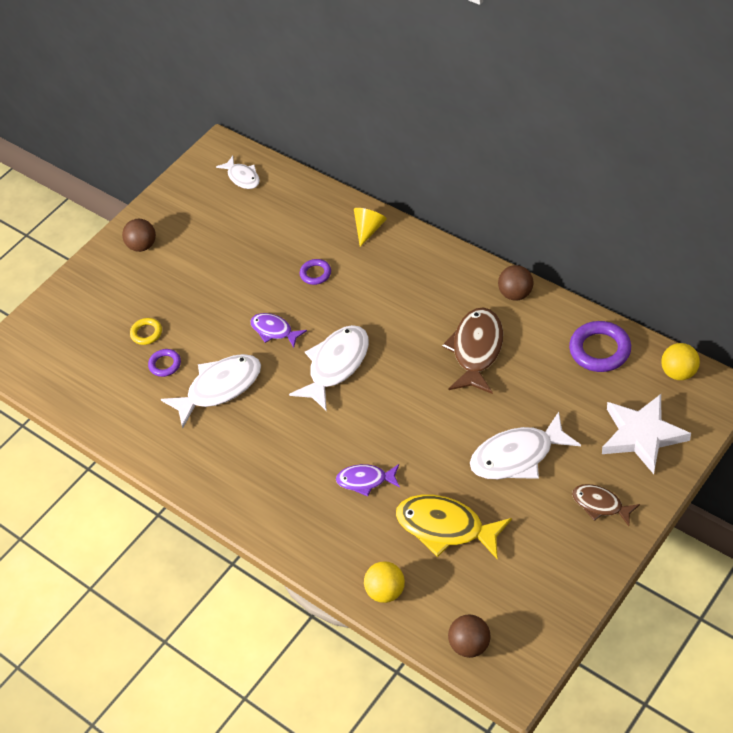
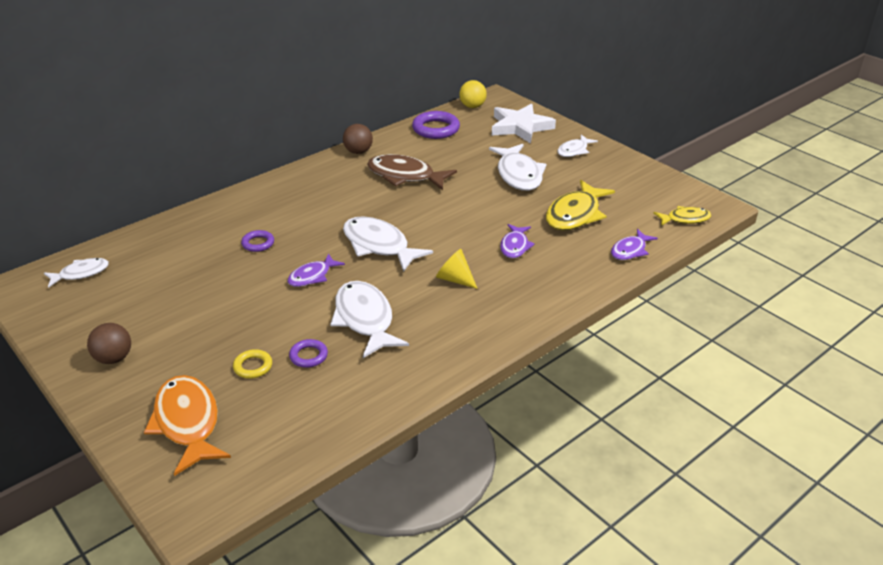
camera: 85 degrees left, 15 degrees down
(80, 318) = (188, 423): none -> orange fish
(369, 229) = (228, 208): yellow cone -> yellow cone (454, 279)
(386, 591) = (630, 250): yellow ball -> purple fish
(470, 645) = (685, 219): brown ball -> yellow fish
(600, 505) = (574, 151): brown fish -> white fish

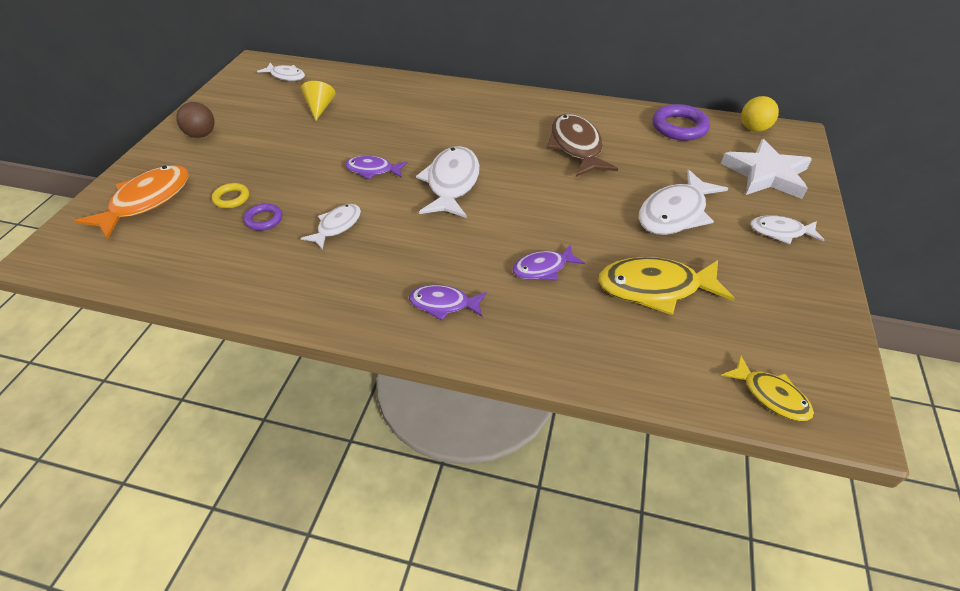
camera: 55 degrees right, 10 degrees up
(258, 243) = (391, 124): purple ring -> none
(358, 152) = (580, 106): brown ball -> none
(365, 319) = (337, 226): white fish -> white fish, size x0.58
(454, 279) = (445, 252): yellow cone -> yellow cone (320, 108)
(630, 250) = (638, 368): purple fish -> purple fish (443, 304)

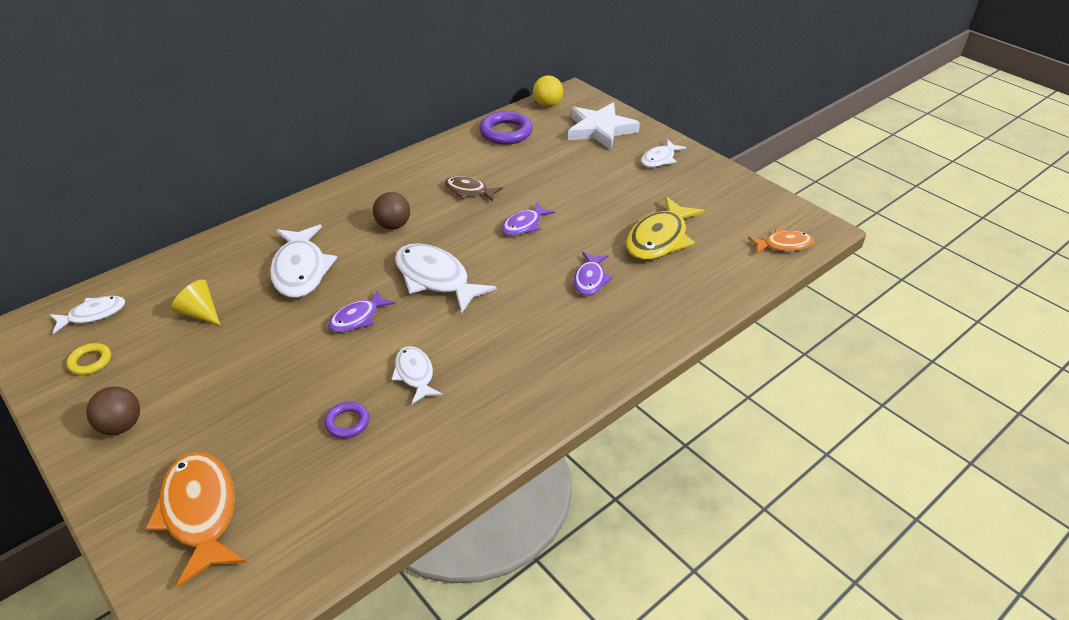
camera: 55 degrees left, 5 degrees down
(231, 198) = (282, 437): yellow ring -> yellow ring (90, 362)
(443, 304) = (579, 350): purple fish -> purple fish (524, 225)
(490, 134) = (393, 225): none -> brown ball
(576, 147) = (469, 191): brown fish -> brown fish, size x0.58
(675, 213) = (597, 189): white fish -> white fish (300, 270)
(771, 395) = (783, 245): yellow fish -> orange fish

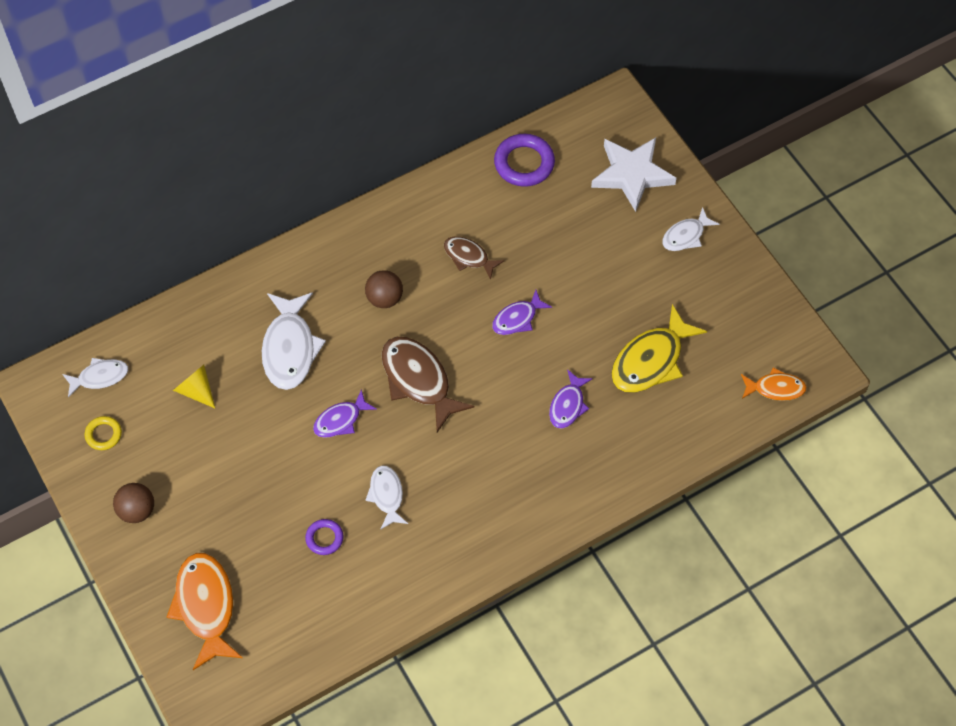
camera: 10 degrees right, 20 degrees up
(435, 279) = (418, 380): white fish -> brown fish
(547, 105) = (581, 118): yellow ball -> none

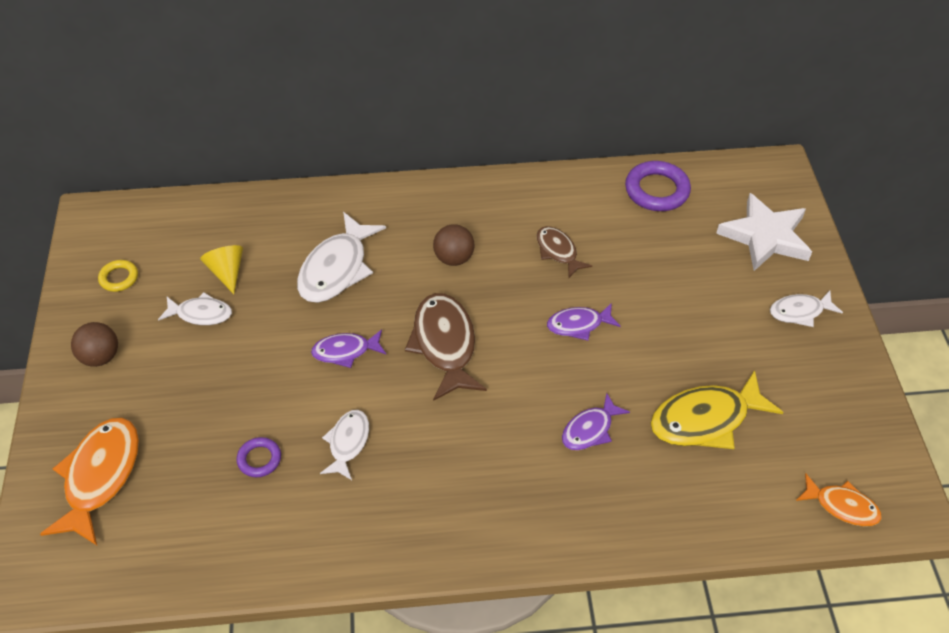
camera: 25 degrees right, 10 degrees down
(100, 377) = (150, 228): white fish -> white fish (201, 314)

